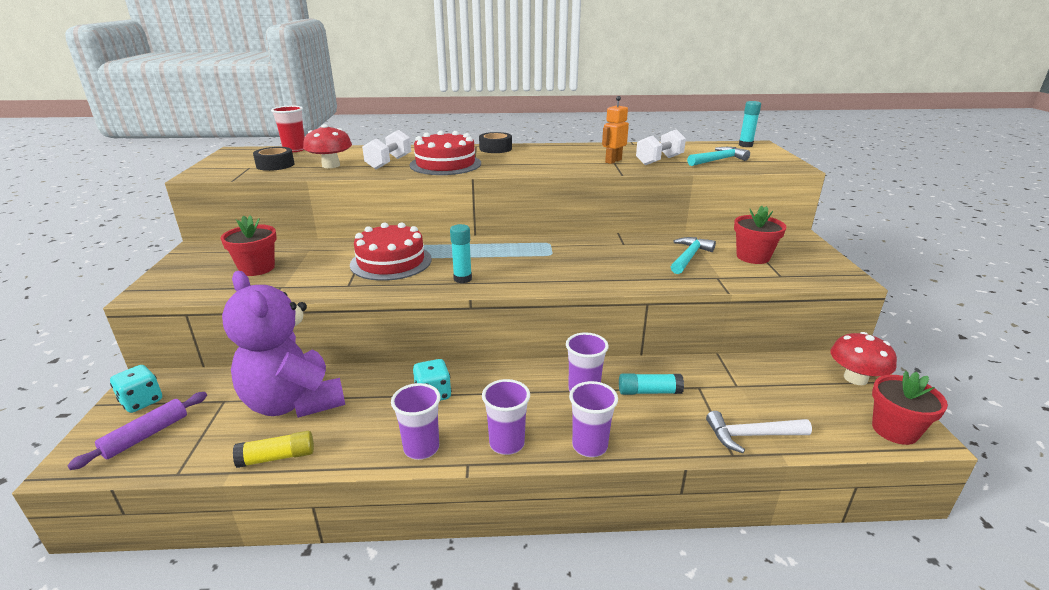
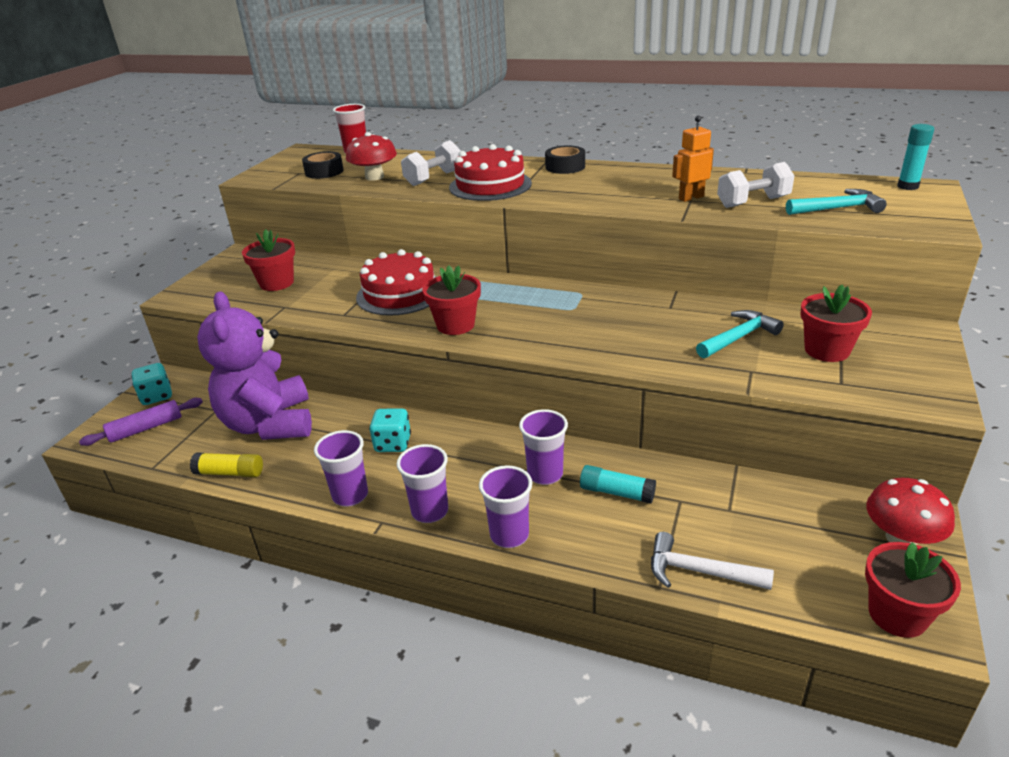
camera: 25 degrees right, 5 degrees up
(462, 279) = (455, 325): turquoise glue stick -> red flower pot

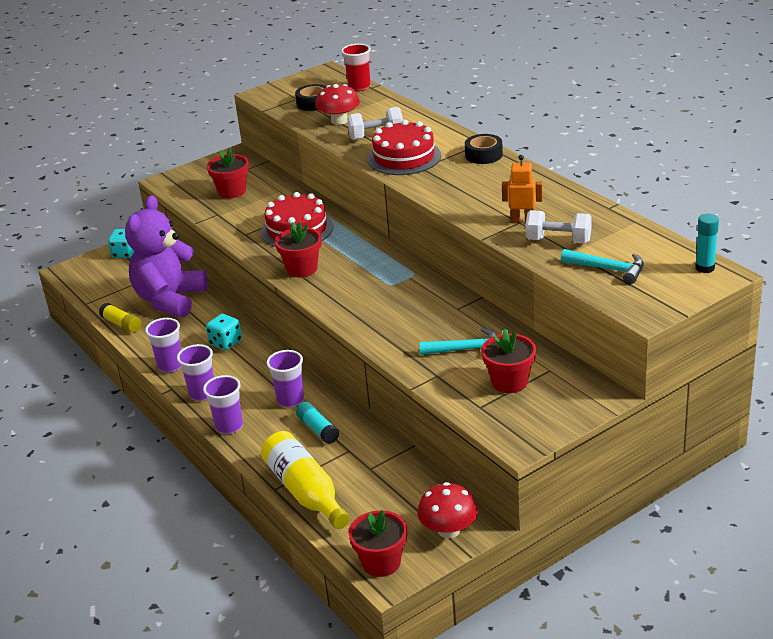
camera: 35 degrees right, 0 degrees up
(146, 428) = (102, 275): purple rolling pin -> none
(699, 571) = (305, 492): white hammer -> yellow bottle

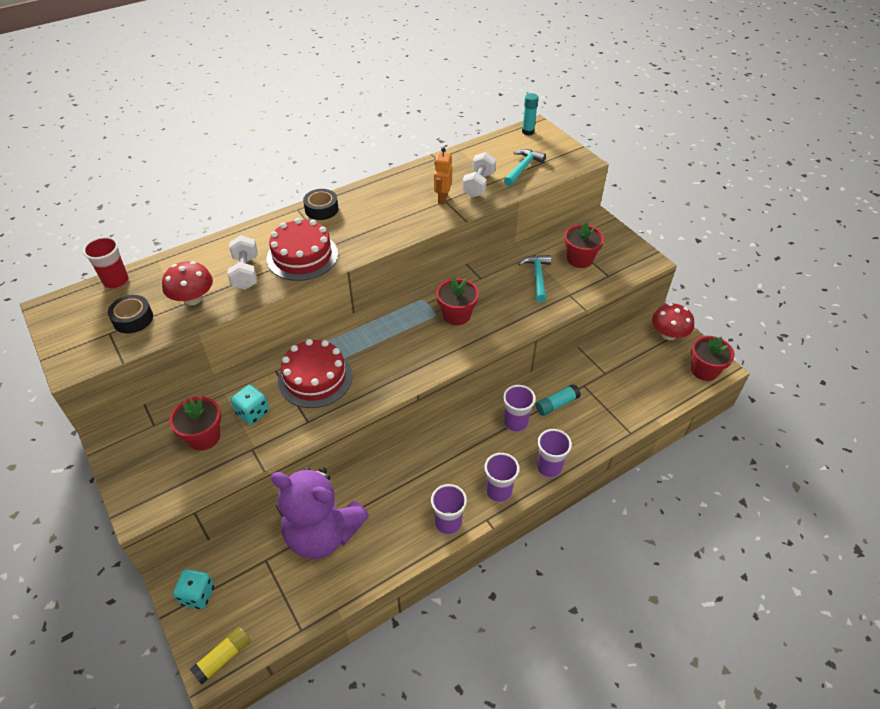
camera: 90 degrees left, 15 degrees up
(121, 324) = (358, 581): yellow glue stick -> yellow glue stick (223, 657)
(226, 343) = (417, 476): turquoise dice -> turquoise dice (252, 413)
(302, 269) = (392, 374): red flower pot -> red flower pot (456, 315)
(305, 492) = (633, 413): yellow bottle -> none

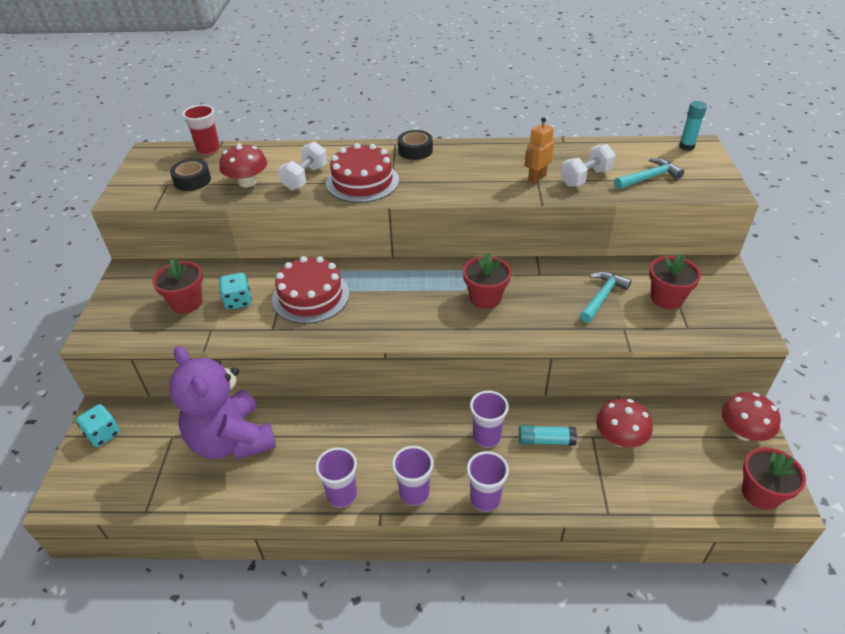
camera: 35 degrees right, 5 degrees down
(223, 657) = (75, 496): yellow glue stick -> none
(601, 377) = (619, 438): none -> red mushroom

